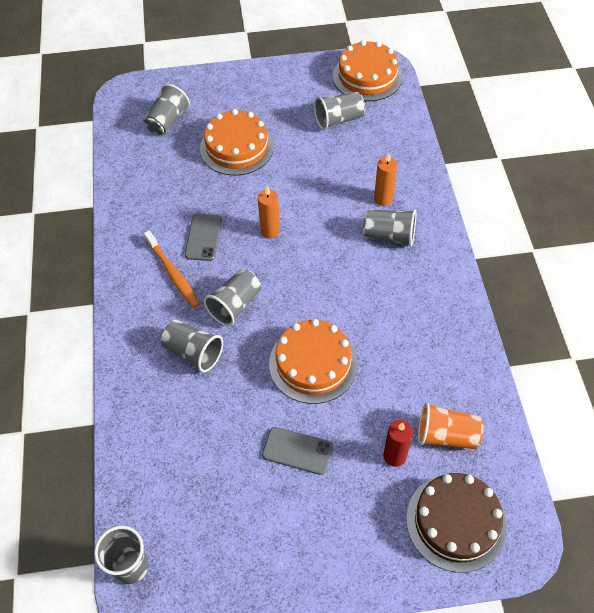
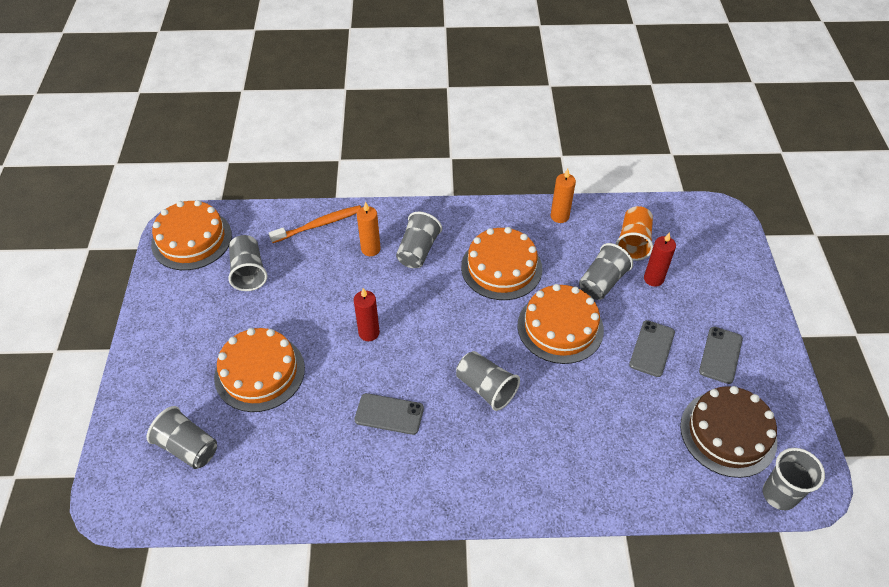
camera: 85 degrees left, 5 degrees down
(173, 274) = (436, 447): orange toothbrush -> orange toothbrush (319, 224)
(193, 352) = (542, 431): grey cup -> grey cup (602, 282)
(270, 231) = (393, 349): orange candle -> orange candle (559, 216)
(285, 211) = (369, 333): none -> red candle
(297, 522) = (720, 355): none -> grey phone
(381, 307) = (501, 267): none -> orange cake
(456, 522) = (708, 249): brown cake -> brown cake (728, 433)

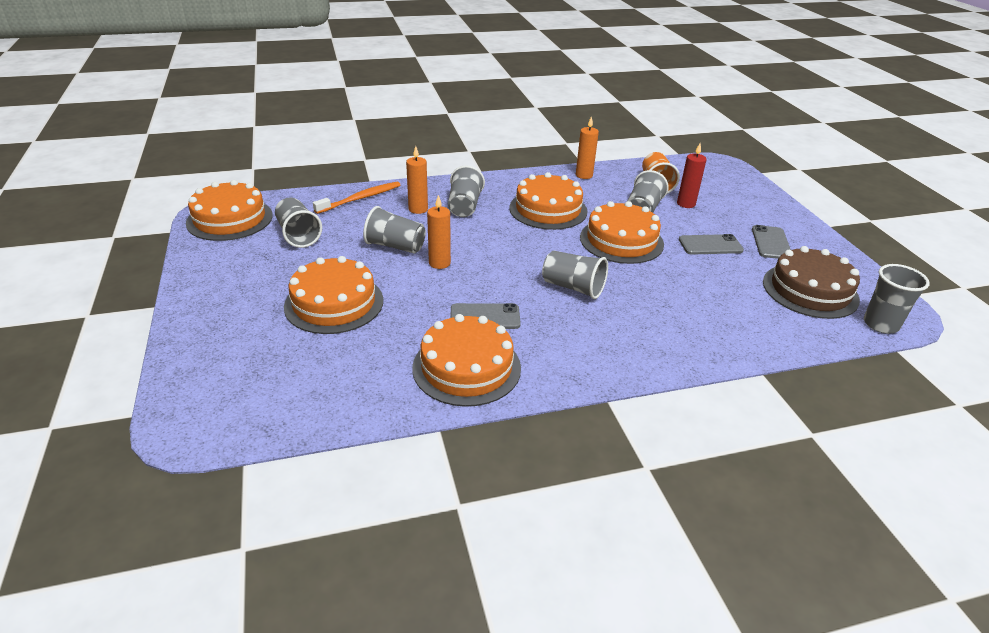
camera: 15 degrees left, 15 degrees down
(188, 447) = (269, 370): grey cup -> grey cup (395, 246)
(353, 475) = (466, 367): none -> orange cake
(369, 333) = (439, 263): red candle -> orange candle
(652, 348) = (710, 245): grey phone -> grey phone turned 75 degrees clockwise

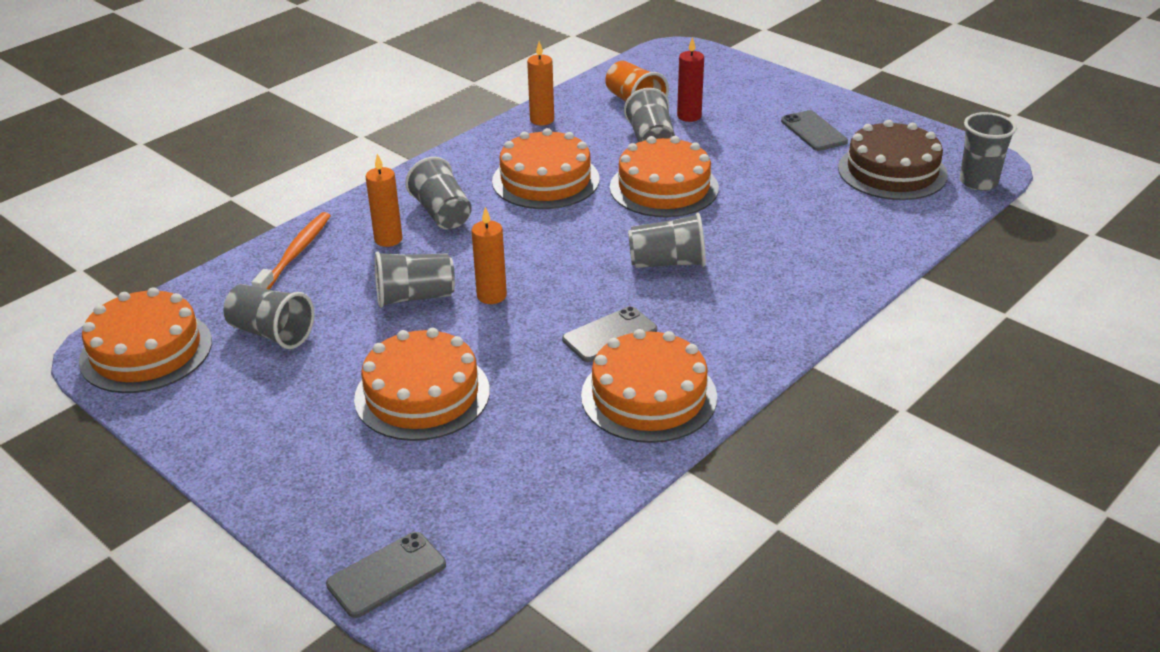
camera: 30 degrees left, 0 degrees up
(710, 245) = (758, 157): grey phone -> grey phone (386, 575)

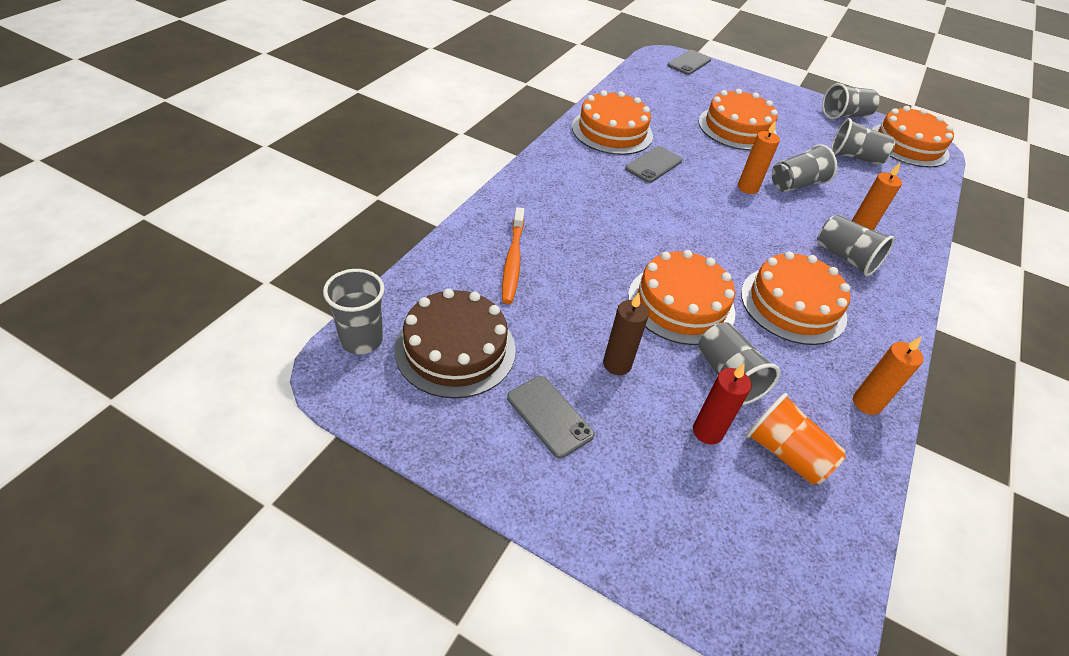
camera: 160 degrees right, 10 degrees up
(296, 253) = (908, 213): orange toothbrush -> orange toothbrush (513, 261)
(667, 263) = (641, 221): grey cup -> grey cup (844, 115)
(747, 153) = (617, 364): none -> brown candle

